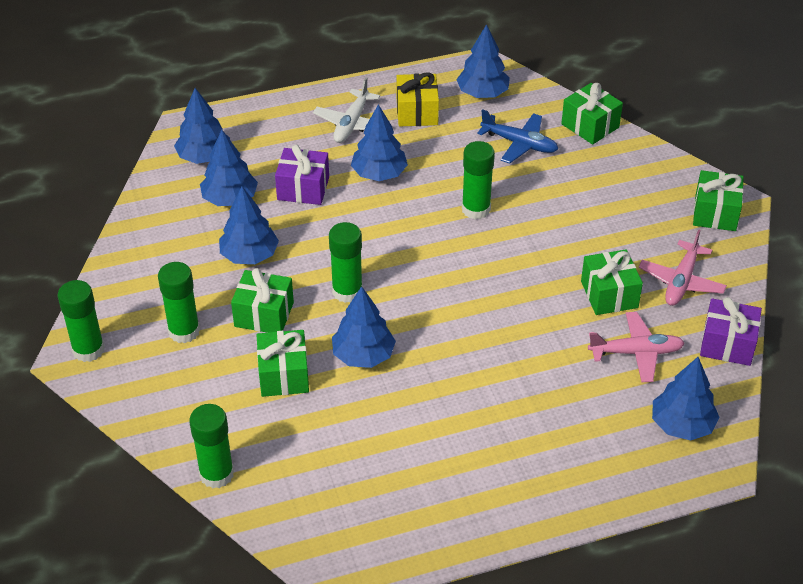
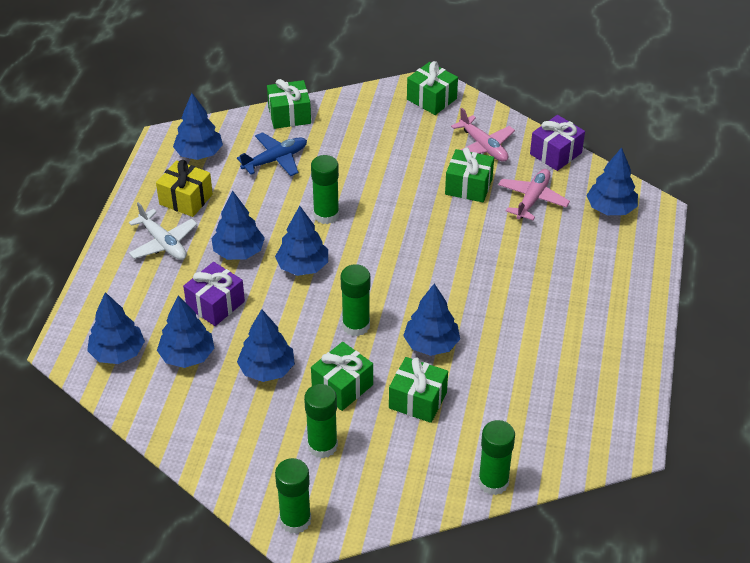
camera: 60 degrees left, 0 degrees up
(395, 223) = (303, 266): none -> blue tree

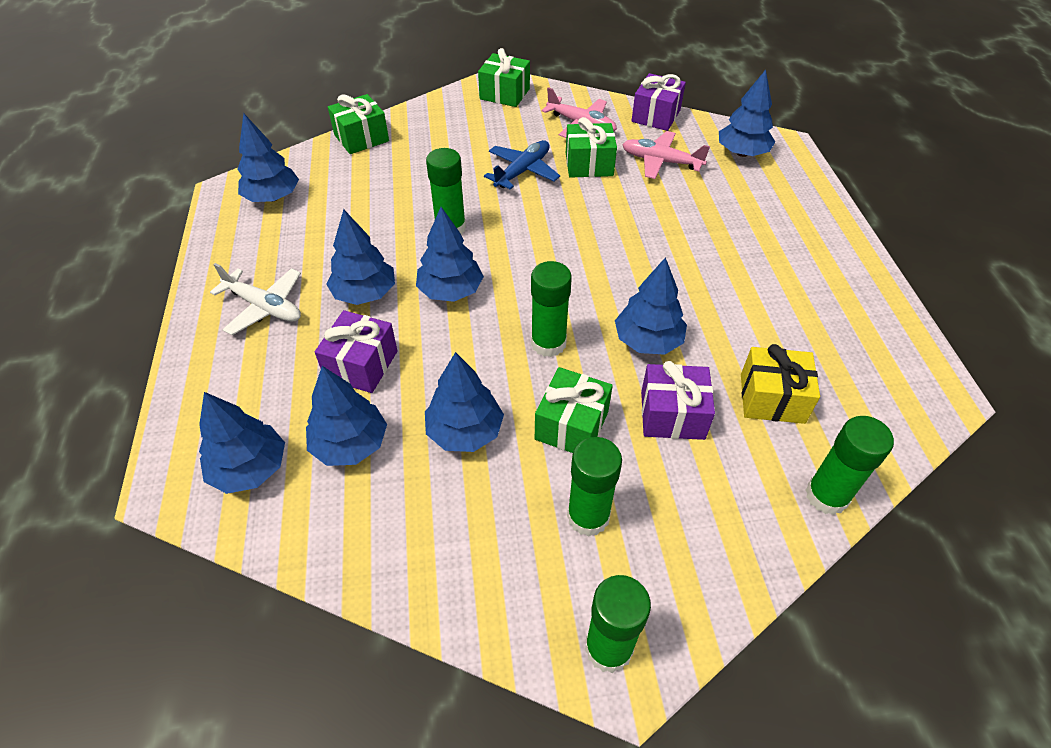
camera: 20 degrees left, 5 degrees up
(186, 199) = (275, 250): yellow gift -> yellow gift (772, 398)
(275, 160) = (365, 184): blue plane -> blue plane (522, 171)
(418, 400) = (672, 415): green gift -> purple gift
(532, 199) = (660, 162): pink plane -> pink plane turned 75 degrees counterclockwise

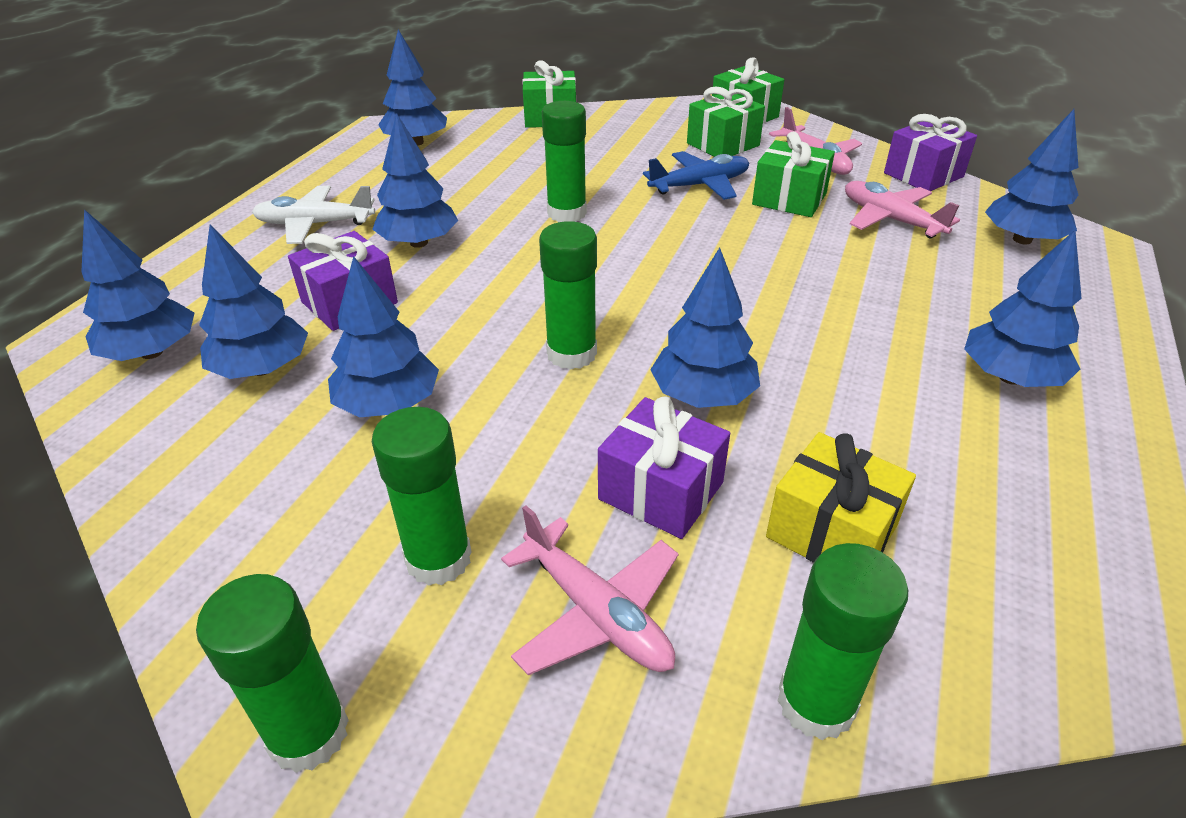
camera: 30 degrees right, 10 degrees down
(264, 307) = (314, 224): white plane -> white plane turned 120 degrees clockwise
(450, 291) = (509, 268): blue tree -> blue tree (1010, 377)
(571, 425) = (517, 448): green gift -> green gift (723, 144)
(696, 503) = (597, 613): none -> pink plane

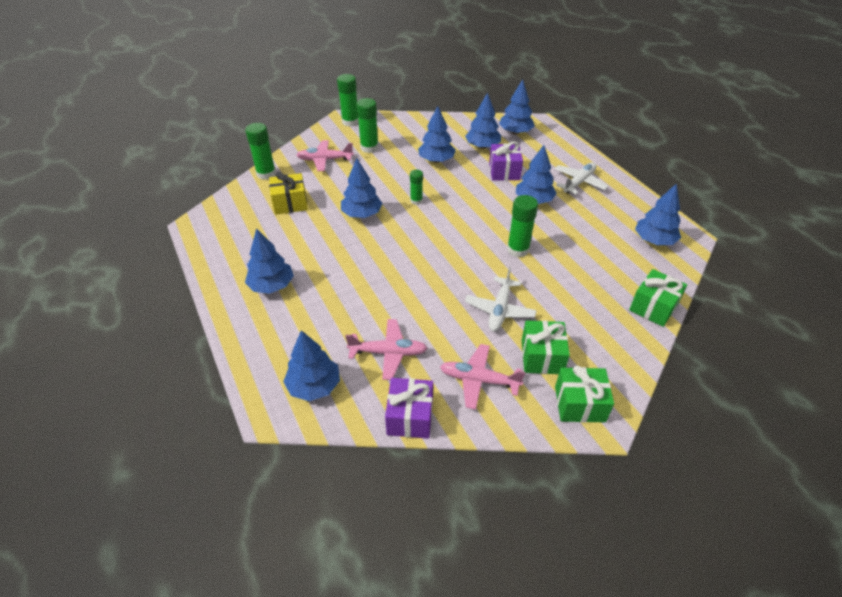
camera: 130 degrees right, 5 degrees up
(571, 353) = (416, 201): green glue stick -> green glue stick, size x0.61
(661, 491) = (341, 186): purple gift -> none
(700, 185) = (499, 310): blue plane -> white plane
(789, 199) = (449, 332): green gift -> none

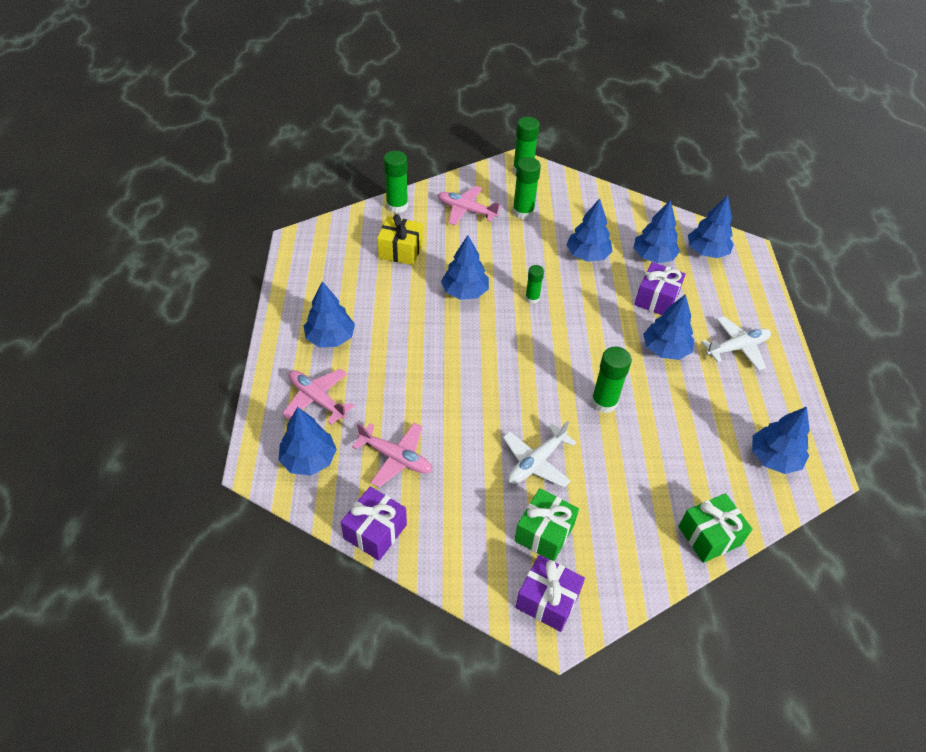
camera: 25 degrees right, 5 degrees up
(478, 380) = (463, 527): pink plane -> pink plane (317, 399)
(579, 404) = (547, 600): green gift -> purple gift

